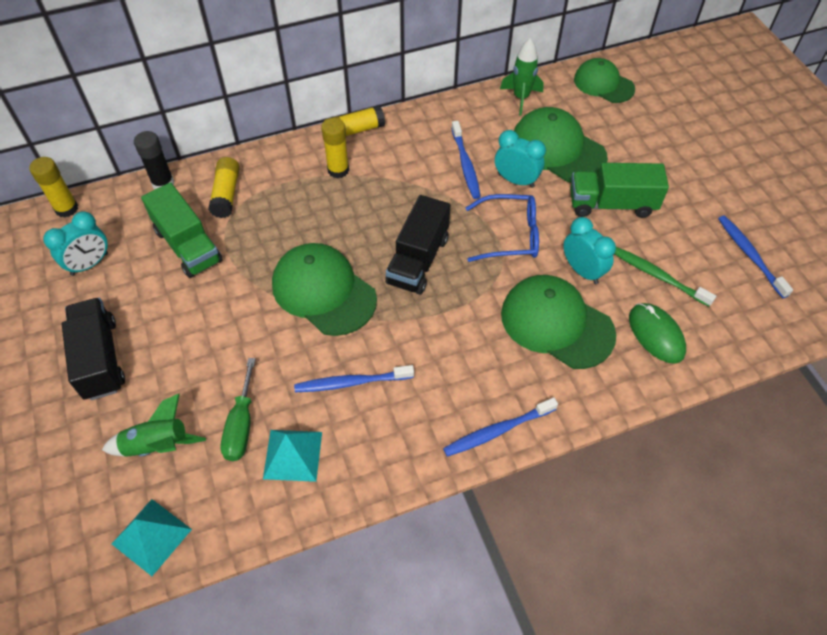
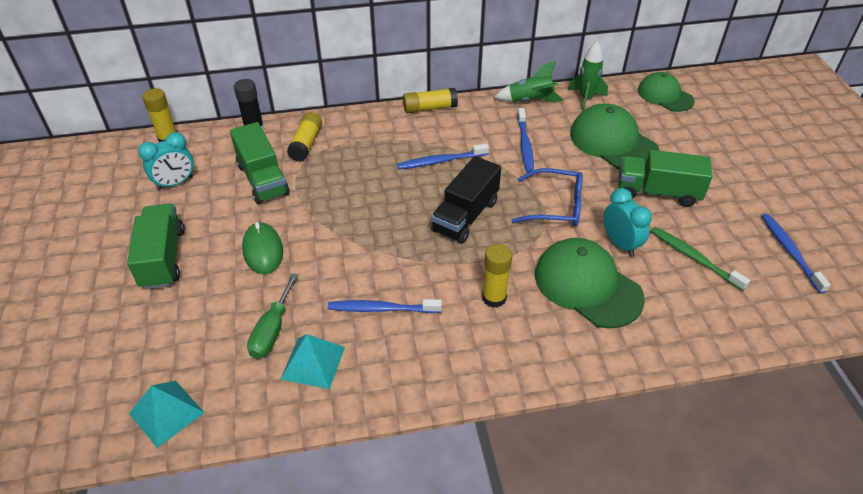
camera: 10 degrees right, 10 degrees down
(100, 359) = (163, 258): black truck -> green truck
(158, 445) = (193, 336): green rocket -> green rocket (530, 101)
(323, 291) = (373, 230): green cap -> none
(338, 170) = (408, 136): yellow glue stick -> yellow glue stick (494, 298)
(497, 431) = (512, 371): blue toothbrush -> blue toothbrush (440, 161)
(516, 180) = (569, 163): turquoise clock -> none
(656, 334) = (685, 308): green mouse -> green mouse (263, 250)

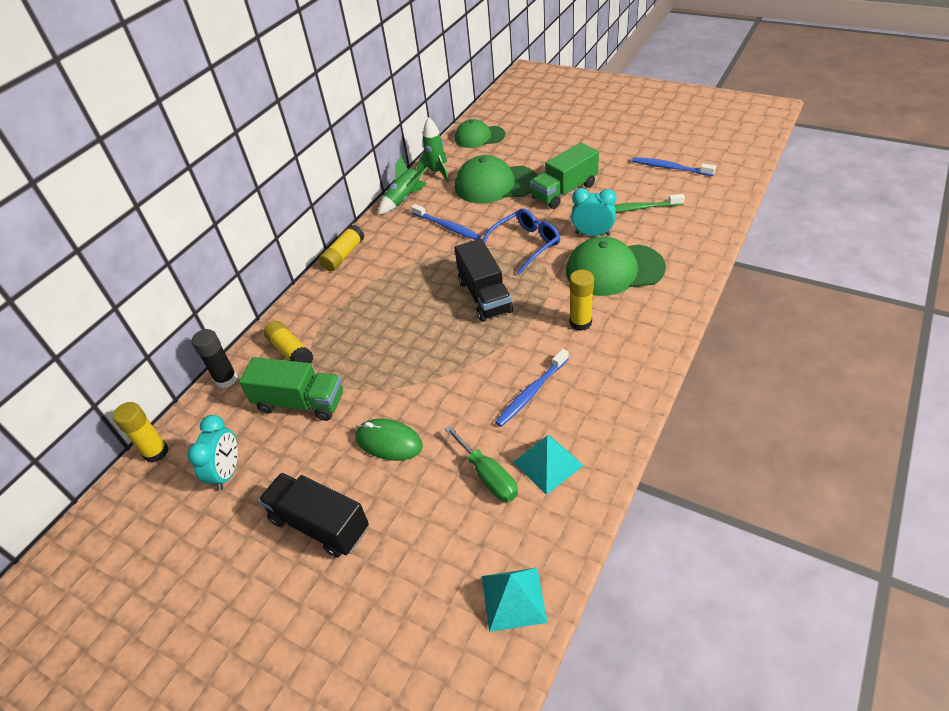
camera: 45 degrees left, 0 degrees up
(163, 258) = (319, 524): green truck -> black truck
(440, 161) = (411, 280): blue toothbrush -> none

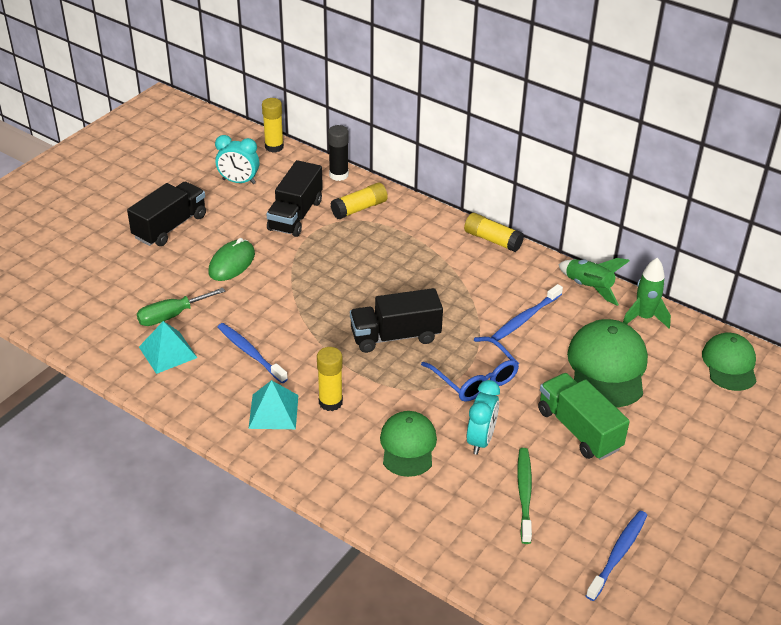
camera: 90 degrees right, 5 degrees down
(300, 402) = (295, 215): green truck -> black truck
(513, 599) = (61, 318): turquoise pyramid -> turquoise pyramid (273, 411)
(614, 269) = (408, 446): green cap -> green cap, size x0.66

